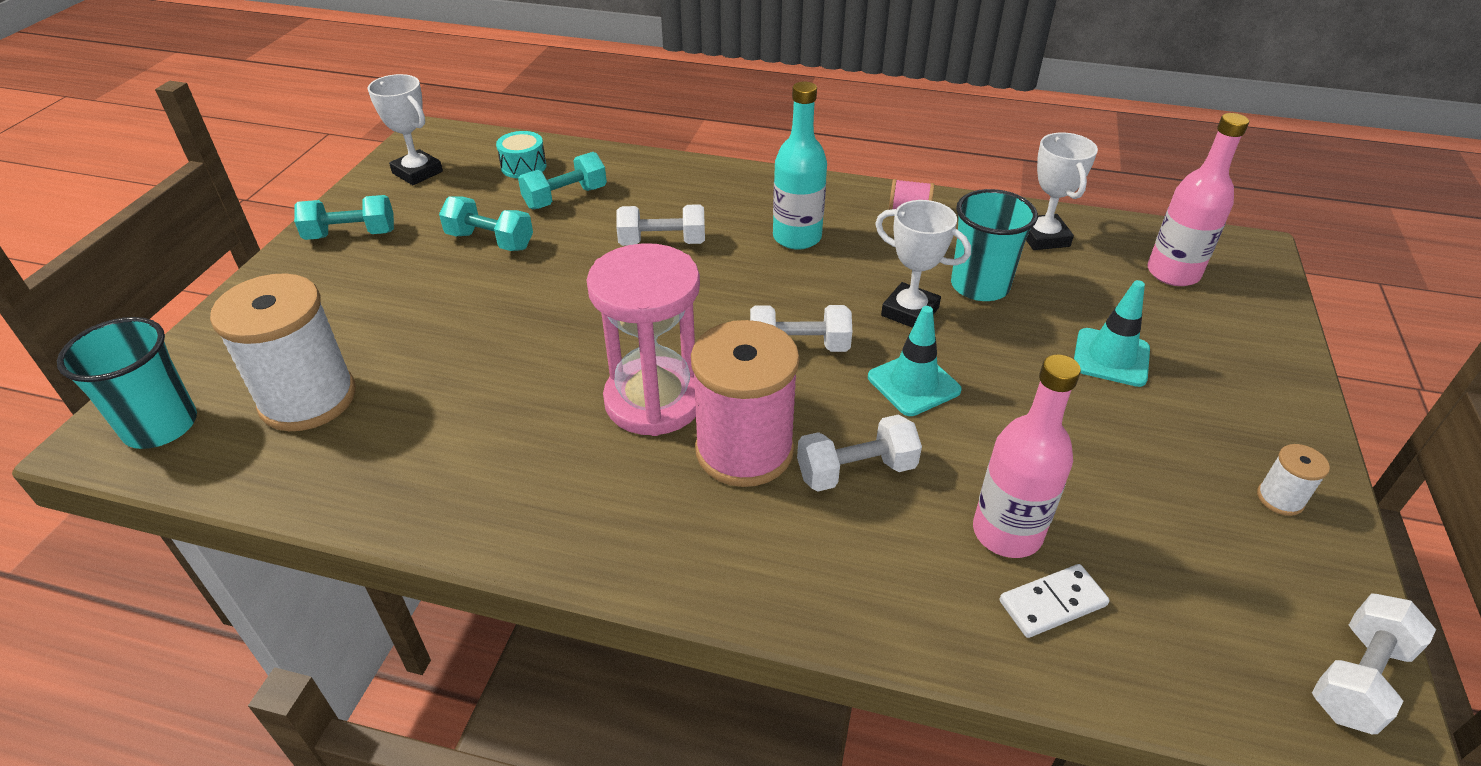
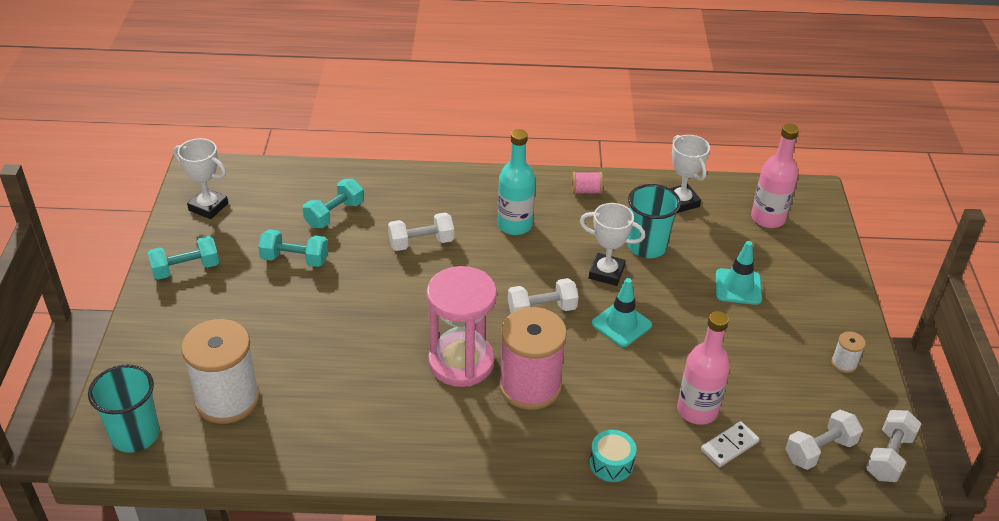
camera: 15 degrees left, 0 degrees up
(523, 166) = (289, 190): turquoise drum -> turquoise drum (611, 463)
(856, 471) = (601, 388): white dumbbell -> white dumbbell (820, 450)

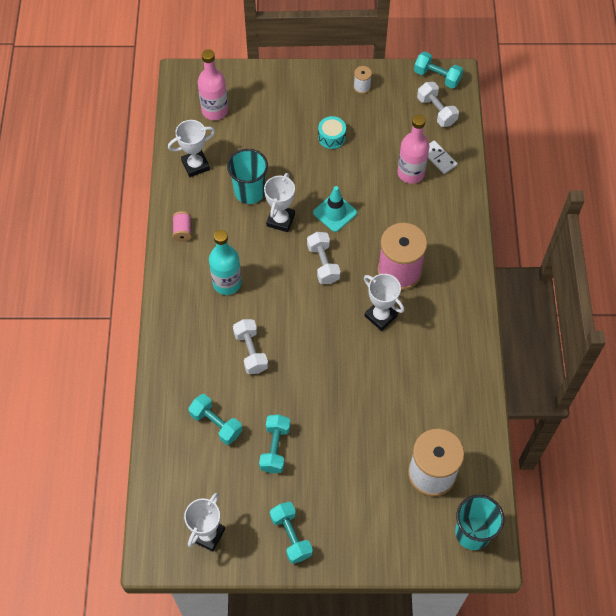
camera: 90 degrees left, 20 degrees up
(461, 362) = (380, 316): pink hourglass -> white trophy
(611, 463) = (461, 224): turquoise drum -> turquoise drum (331, 137)
(738, 287) = (291, 138): turquoise traffic cone -> none
(888, 456) = (437, 77): white dumbbell -> turquoise dumbbell

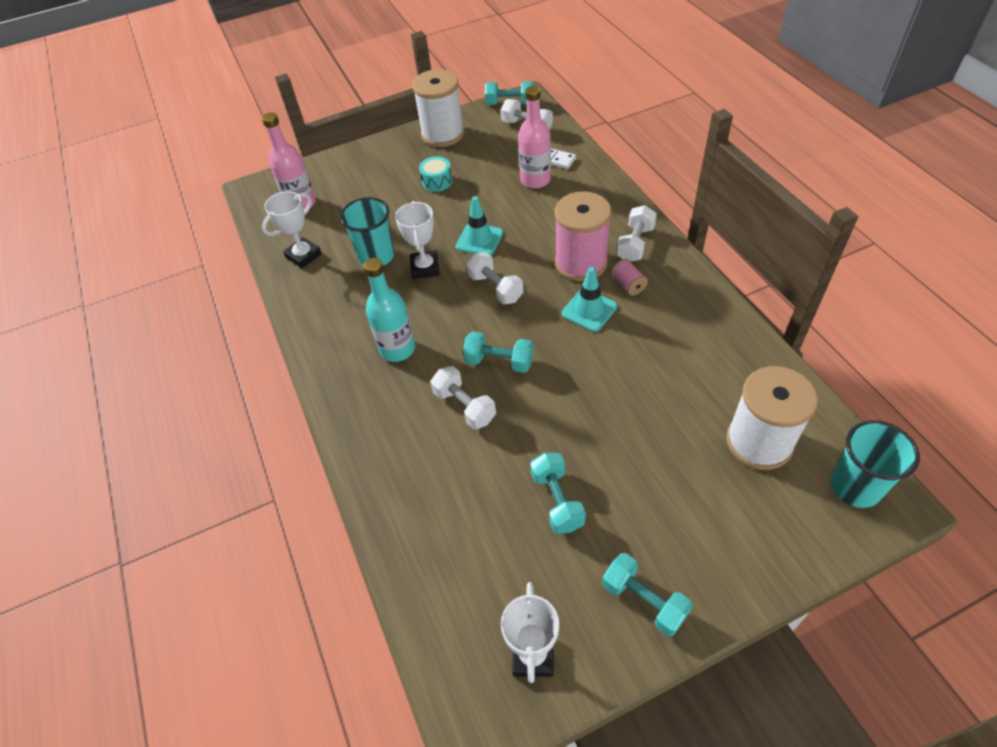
camera: 20 degrees left, 10 degrees down
(182, 231) = (319, 320): pink spool -> pink spool (628, 285)
(216, 424) = (467, 506): turquoise dumbbell -> turquoise dumbbell (499, 361)
(362, 87) = (443, 134): white spool -> white spool, size x2.35
(380, 316) = (589, 310): white trophy -> turquoise traffic cone
(451, 273) = (635, 244): none -> white dumbbell

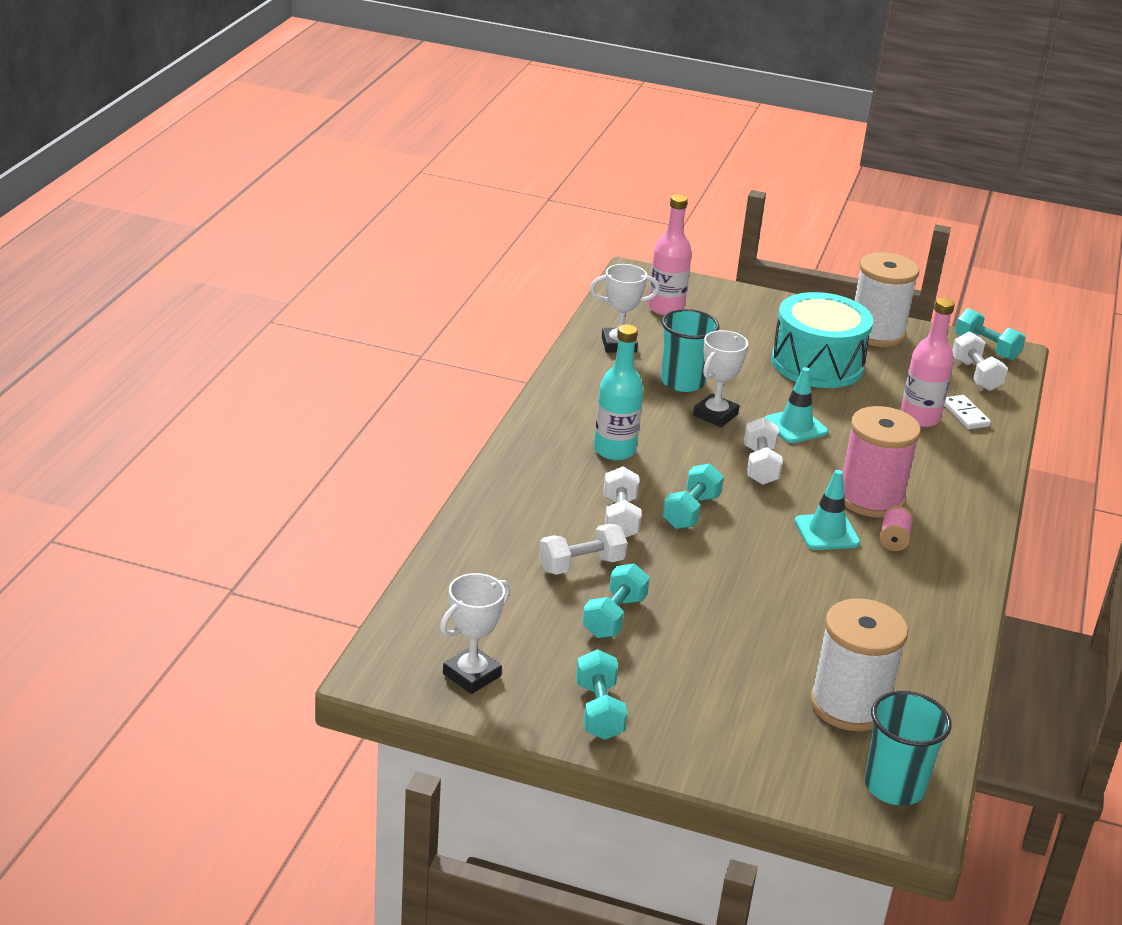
camera: 35 degrees right, 20 degrees down
(437, 181) = (817, 364): turquoise drum -> turquoise drum, size x2.34
(499, 361) = (691, 511): turquoise dumbbell -> turquoise dumbbell turned 60 degrees clockwise
(635, 244) = (948, 519): white dumbbell -> white dumbbell (581, 565)

